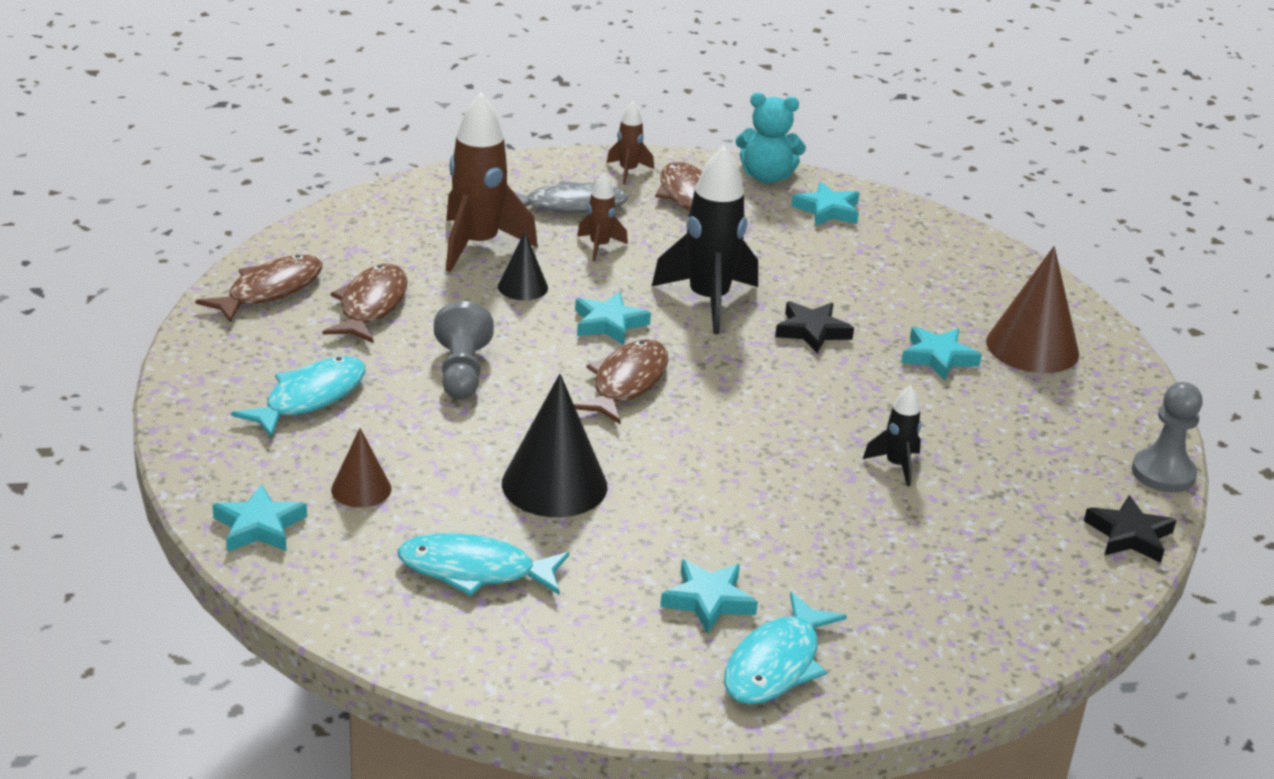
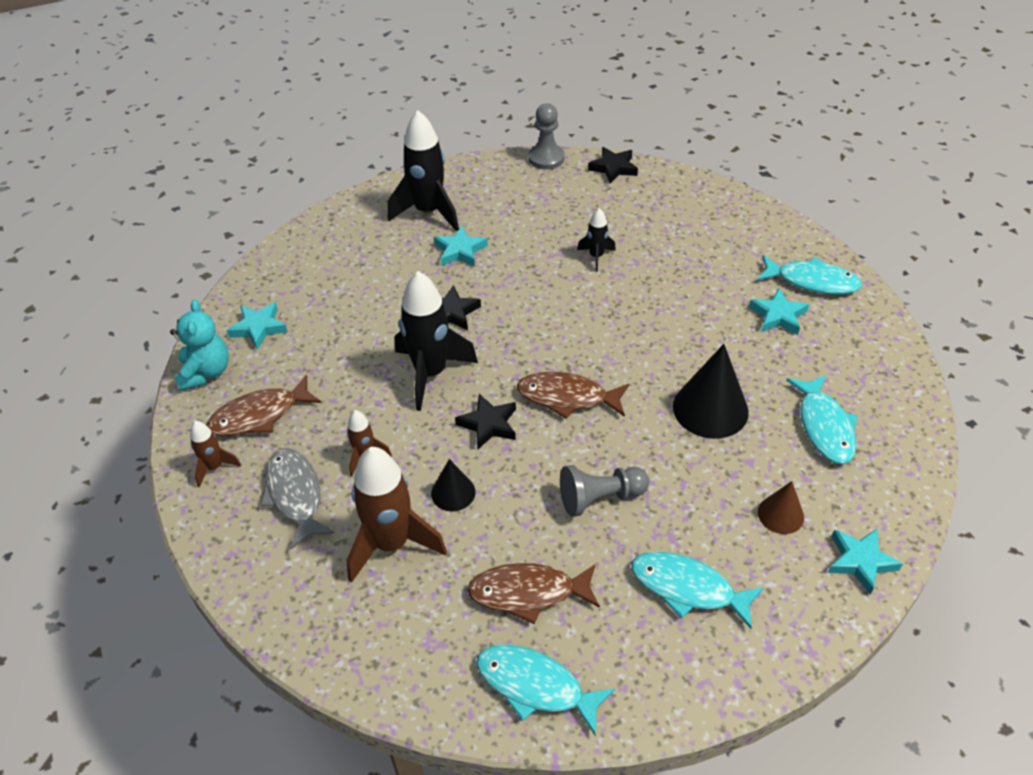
camera: 100 degrees left, 15 degrees up
(269, 291) = (535, 686): brown fish -> turquoise fish
(609, 324) = (488, 424): turquoise star -> black star
(1032, 347) = (428, 212): brown cone -> black rocket

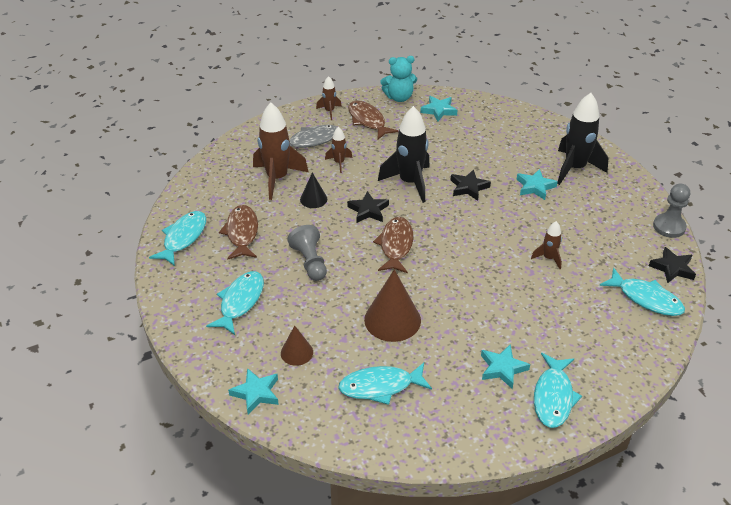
camera: 85 degrees right, 5 degrees down
(596, 257) = (548, 258): black rocket -> brown rocket
(661, 194) = (646, 298): none -> turquoise fish
(710, 409) = (392, 320): black cone -> brown cone

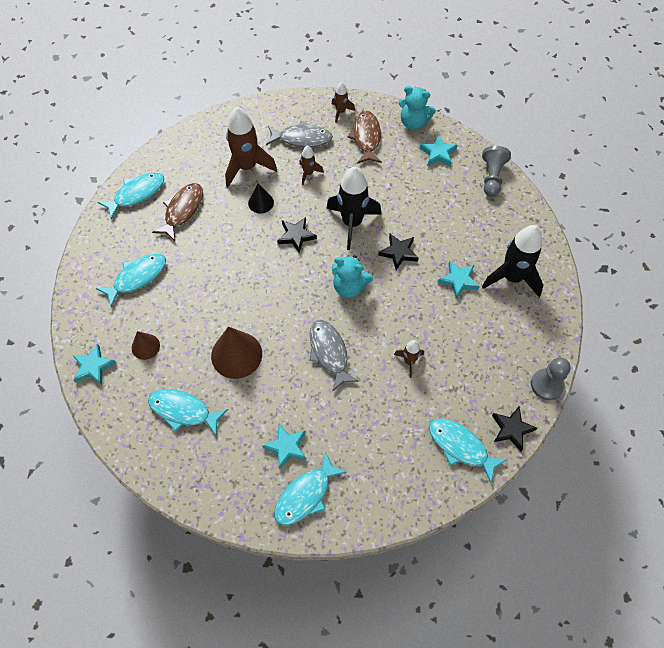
camera: 30 degrees right, 20 degrees up
(310, 262) = (214, 266): grey pawn -> grey pawn (492, 177)
(395, 245) = (292, 283): brown fish -> none
(449, 227) = (349, 287): none -> turquoise teddy bear
(475, 281) = (329, 353): none -> grey fish
(646, 298) = (460, 447): turquoise fish -> turquoise fish turned 150 degrees clockwise

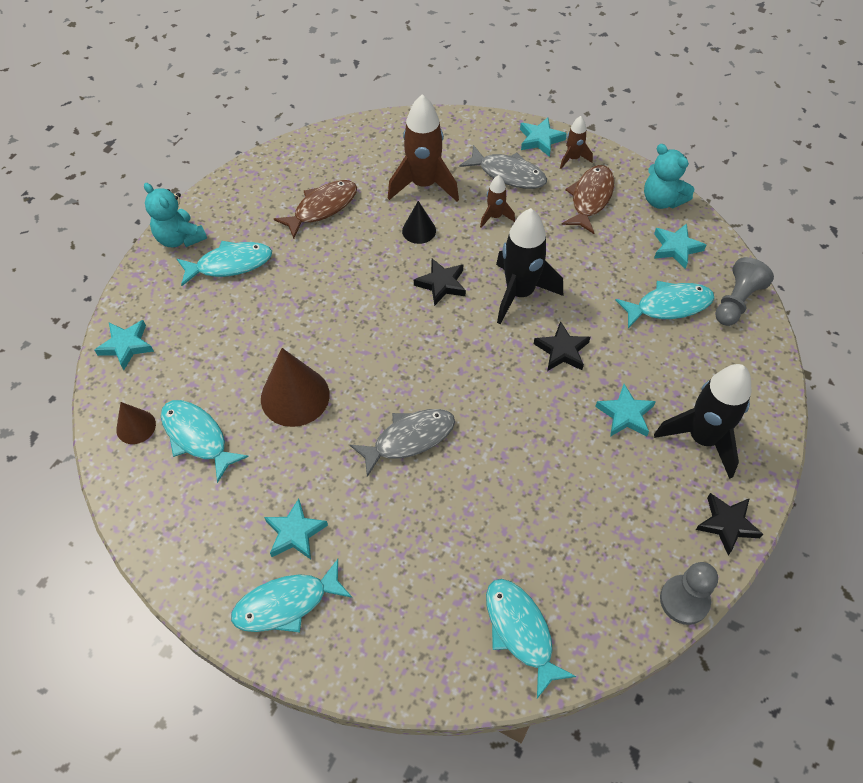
camera: 25 degrees right, 5 degrees down
(136, 194) = (280, 172): turquoise fish -> turquoise fish (669, 306)
(145, 346) = (196, 345): brown cone -> brown cone (136, 427)
(311, 105) = (540, 139): none -> turquoise star
(329, 353) = (409, 439): grey fish -> grey fish turned 60 degrees clockwise
(349, 287) = (476, 368): turquoise teddy bear -> turquoise teddy bear (180, 238)
(409, 361) = (507, 491): brown rocket -> none
(511, 429) = (604, 639): black star -> black star (727, 524)

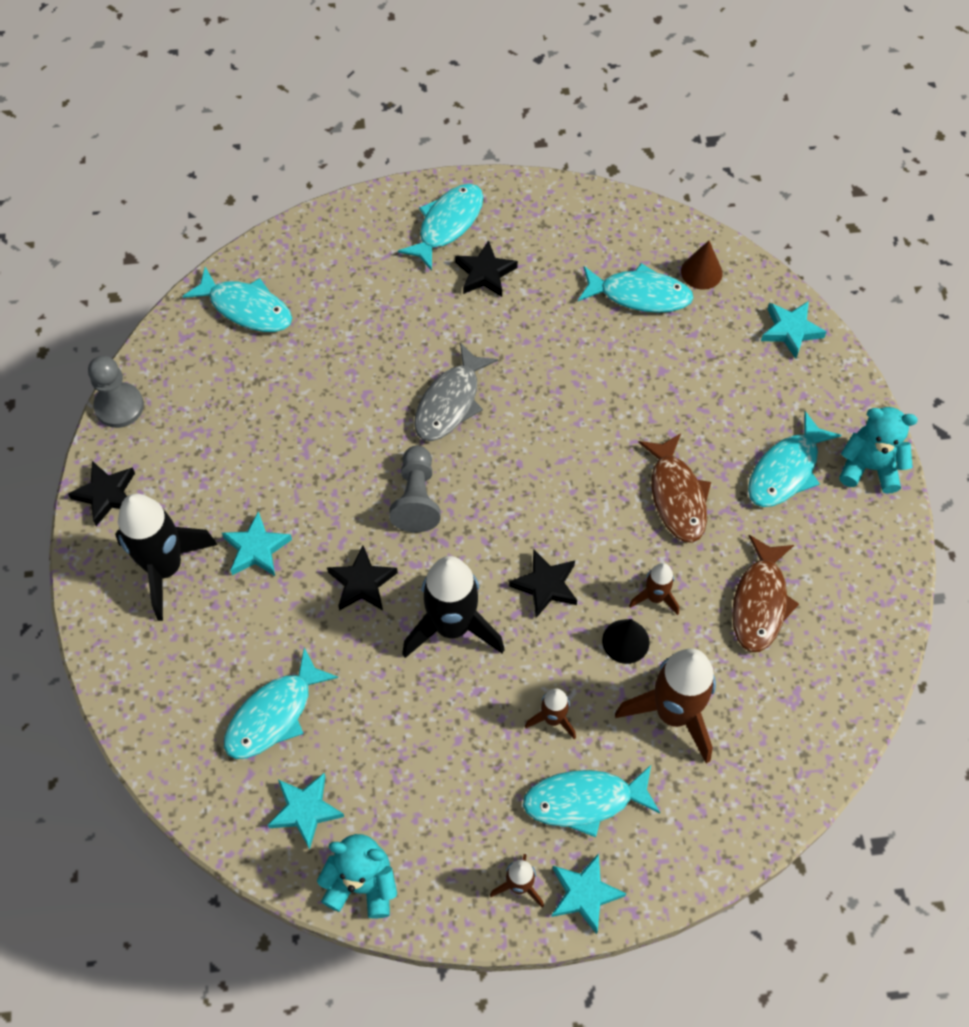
camera: 145 degrees right, 5 degrees up
(295, 396) = (589, 378): brown cone -> none
(295, 532) = (485, 273): turquoise star -> black star
(380, 242) = (655, 597): none -> brown rocket
(508, 174) = (584, 801): grey fish -> turquoise fish
(590, 198) = (455, 826): brown fish -> brown fish (677, 496)
(736, 301) = (197, 770): grey pawn -> grey pawn (416, 498)

